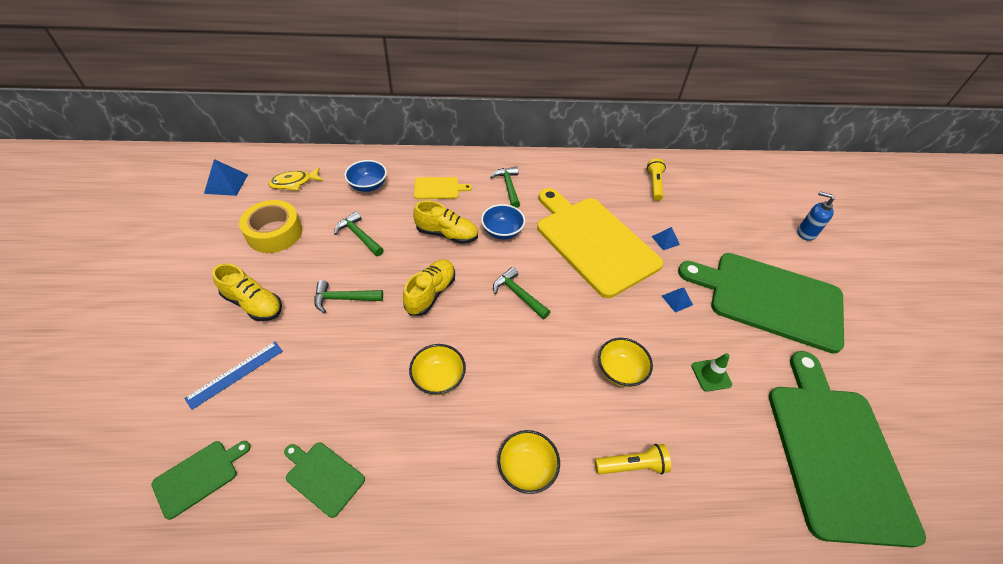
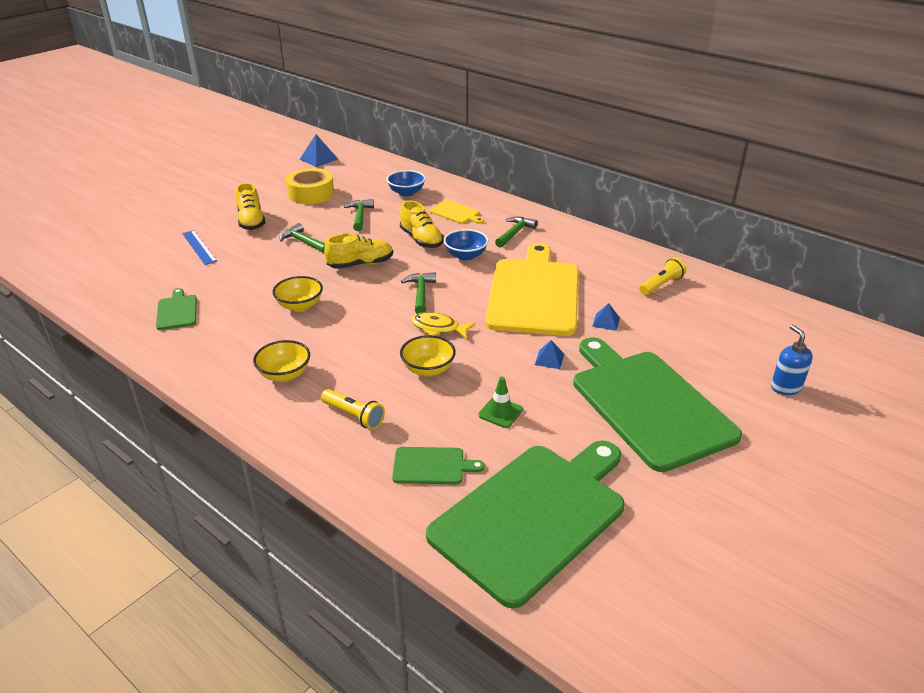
camera: 45 degrees right, 15 degrees down
(198, 476) = (126, 278): green cutting board -> green cutting board (432, 466)
(235, 374) = (199, 247): blue ruler -> blue ruler turned 60 degrees clockwise
(294, 183) = (360, 173): yellow fish -> yellow fish (438, 328)

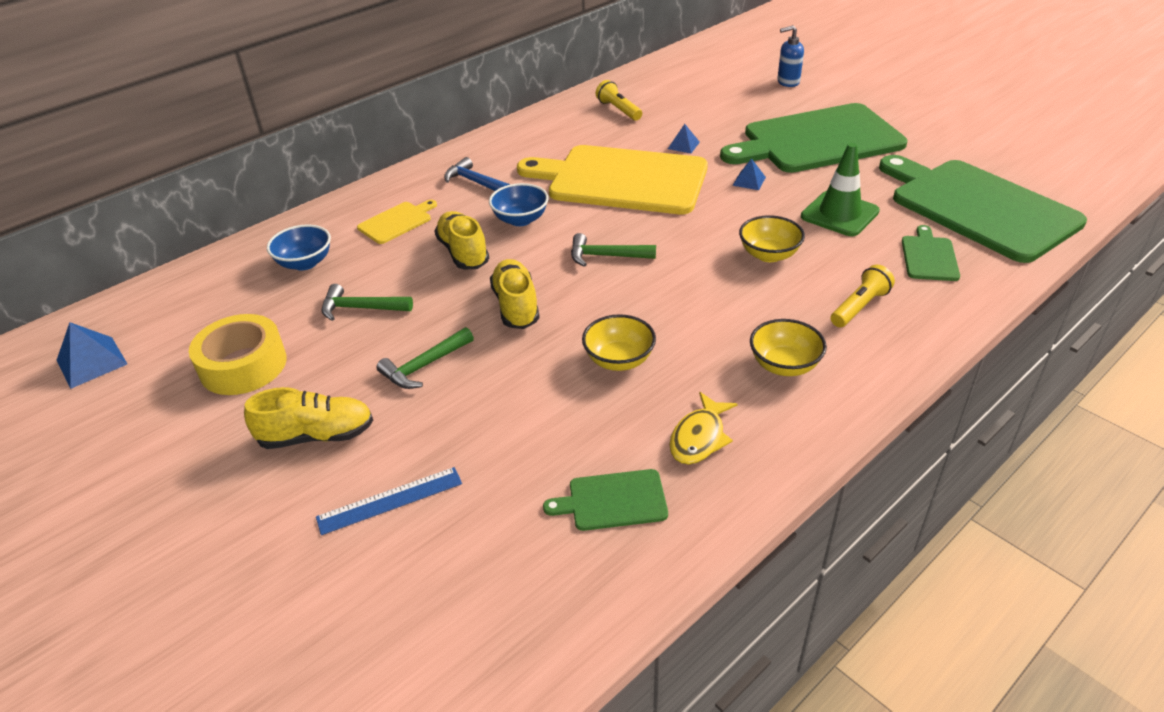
camera: 80 degrees left, 5 degrees up
(421, 240) = (463, 252): yellow shoe -> yellow shoe turned 90 degrees counterclockwise
(438, 328) = (686, 245): yellow fish -> yellow fish (699, 437)
(500, 412) = (839, 214): green traffic cone -> green traffic cone, size x1.69
(514, 233) = (475, 182): green hammer -> blue hammer

